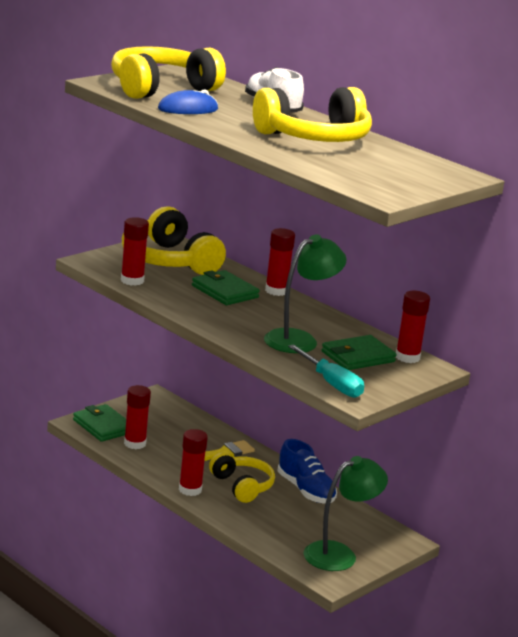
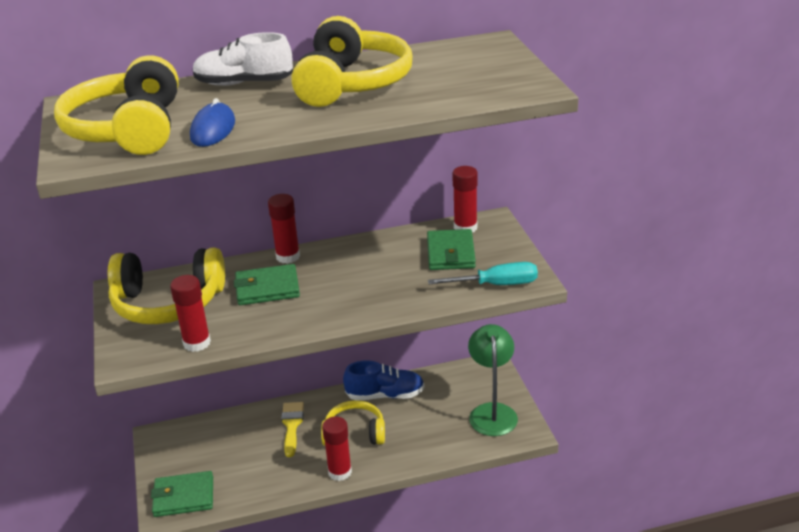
camera: 55 degrees left, 10 degrees up
(135, 443) = (233, 483): red glue stick -> none
(299, 339) = (398, 275): green lamp -> none

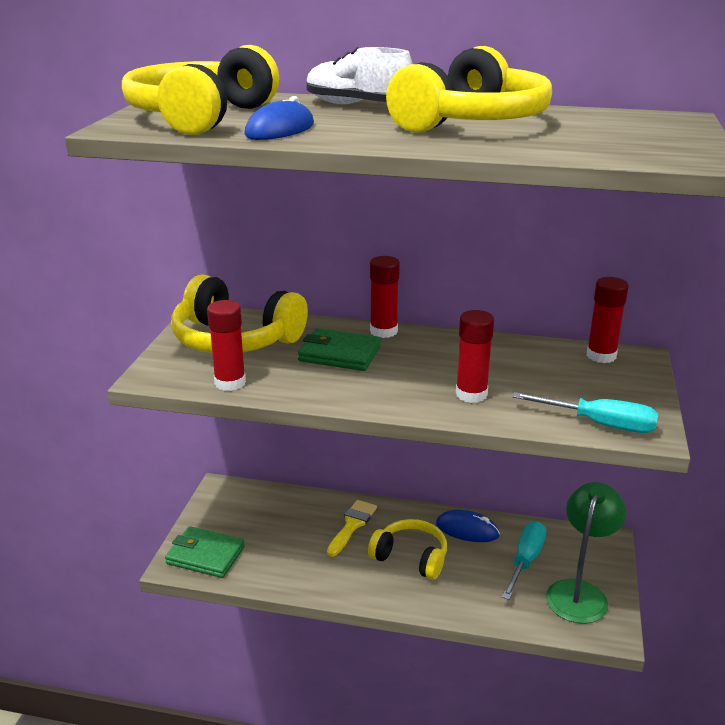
camera: 25 degrees right, 5 degrees down
(340, 472) = (371, 592): red glue stick -> red glue stick (471, 394)
(385, 395) = (467, 529): blue shoe -> blue mouse
(441, 403) = (525, 560): none -> turquoise screwdriver
(451, 253) = (565, 376): green wallet -> none

